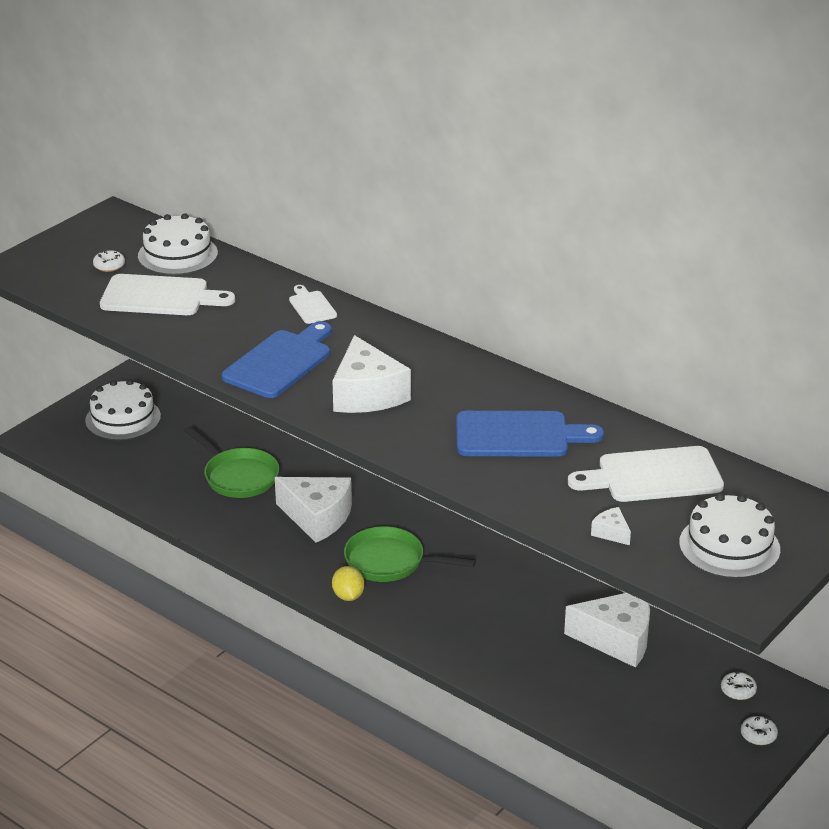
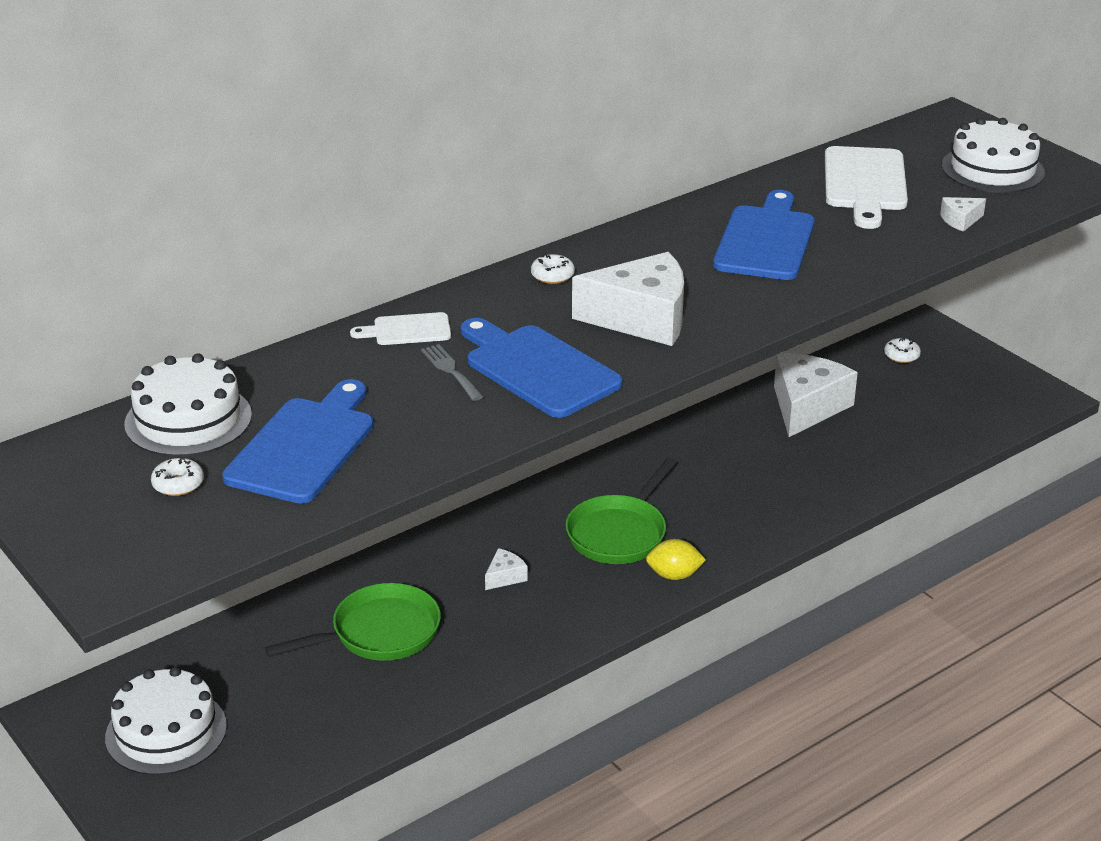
camera: 75 degrees left, 0 degrees up
(160, 296) = (304, 446): white cutting board -> blue cutting board
(266, 330) = (450, 370): none -> grey fork
(317, 517) = (505, 577): white cheese -> white cheese, size x0.43
(758, 735) = (967, 359): white donut -> white donut (552, 276)

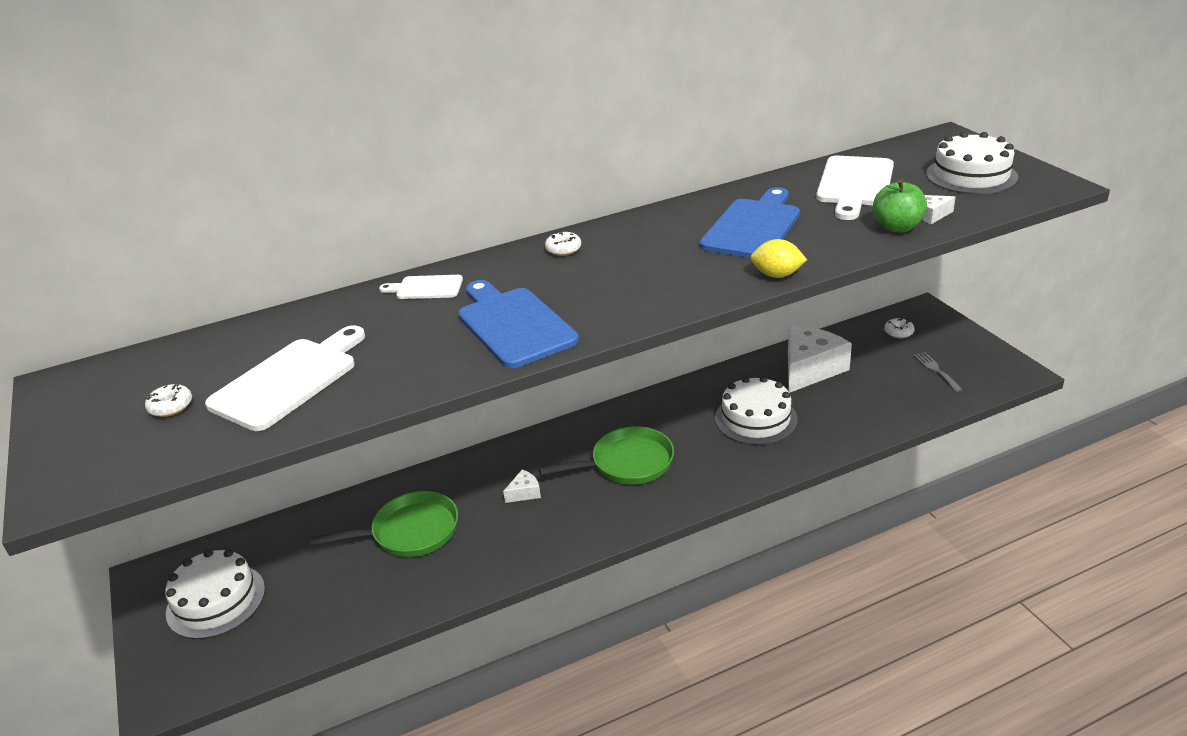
camera: 15 degrees right, 0 degrees up
(188, 419) = (215, 352): white cake -> white cake (756, 419)
(304, 446) = (289, 380): blue cutting board -> white cutting board
(450, 370) = (442, 322): grey fork -> grey fork (936, 370)
(619, 533) = (627, 463): green pan -> green pan turned 150 degrees counterclockwise
(642, 319) = (621, 286): white cheese -> none
(674, 575) = (660, 503): yellow lemon -> yellow lemon (777, 275)
(928, 236) = (897, 227): none -> green apple

